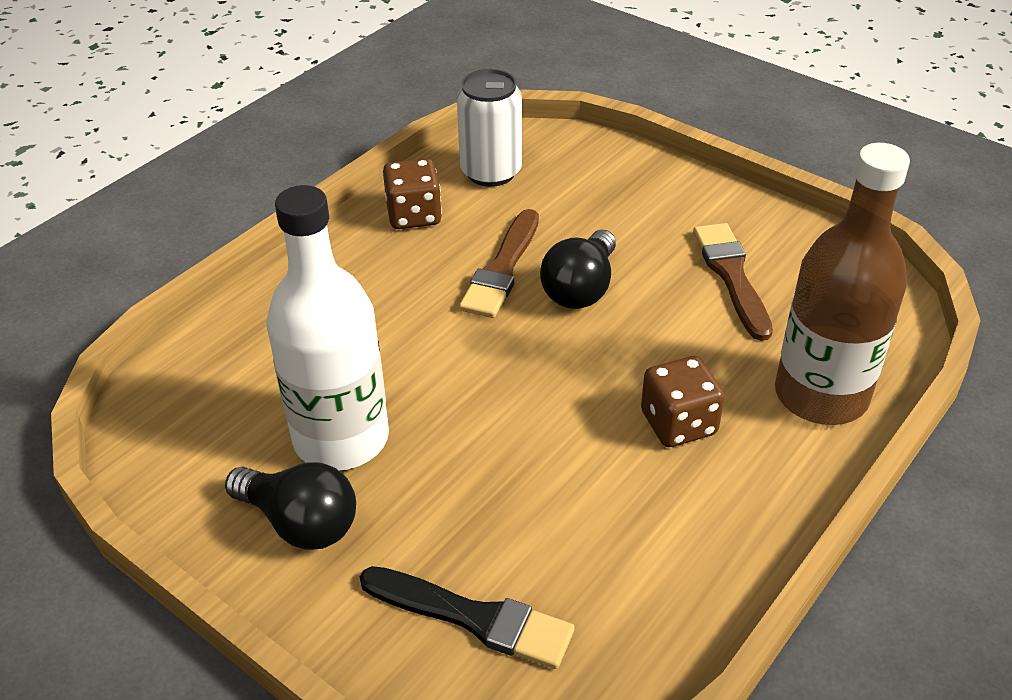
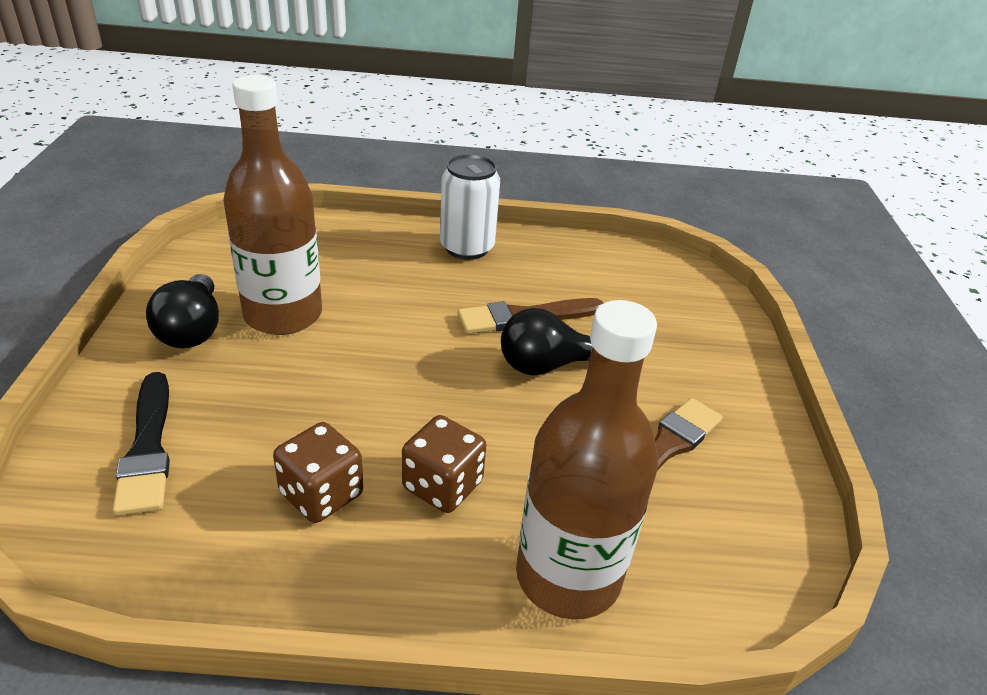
camera: 50 degrees right, 5 degrees down
(341, 438) = (283, 315): white bottle -> brown bottle
(414, 215) = (535, 255): brown dice -> brown dice (321, 494)
(491, 172) = (625, 269): white can -> white can (467, 247)

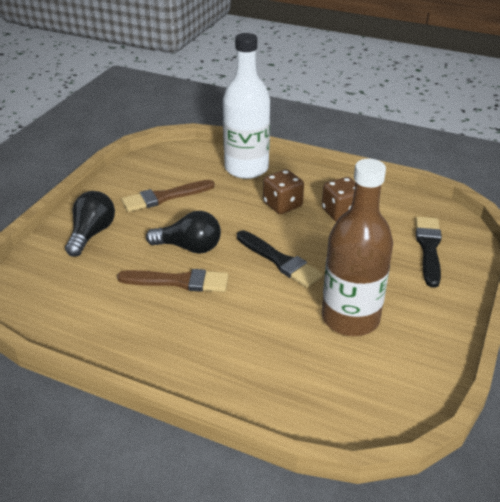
camera: 155 degrees left, 0 degrees up
(192, 330) = (415, 318): black light bulb -> black light bulb (92, 234)
(403, 372) = (280, 261): none -> black brush
(467, 247) = (178, 357): white can -> none
(568, 576) = (246, 168): brown bottle -> white bottle

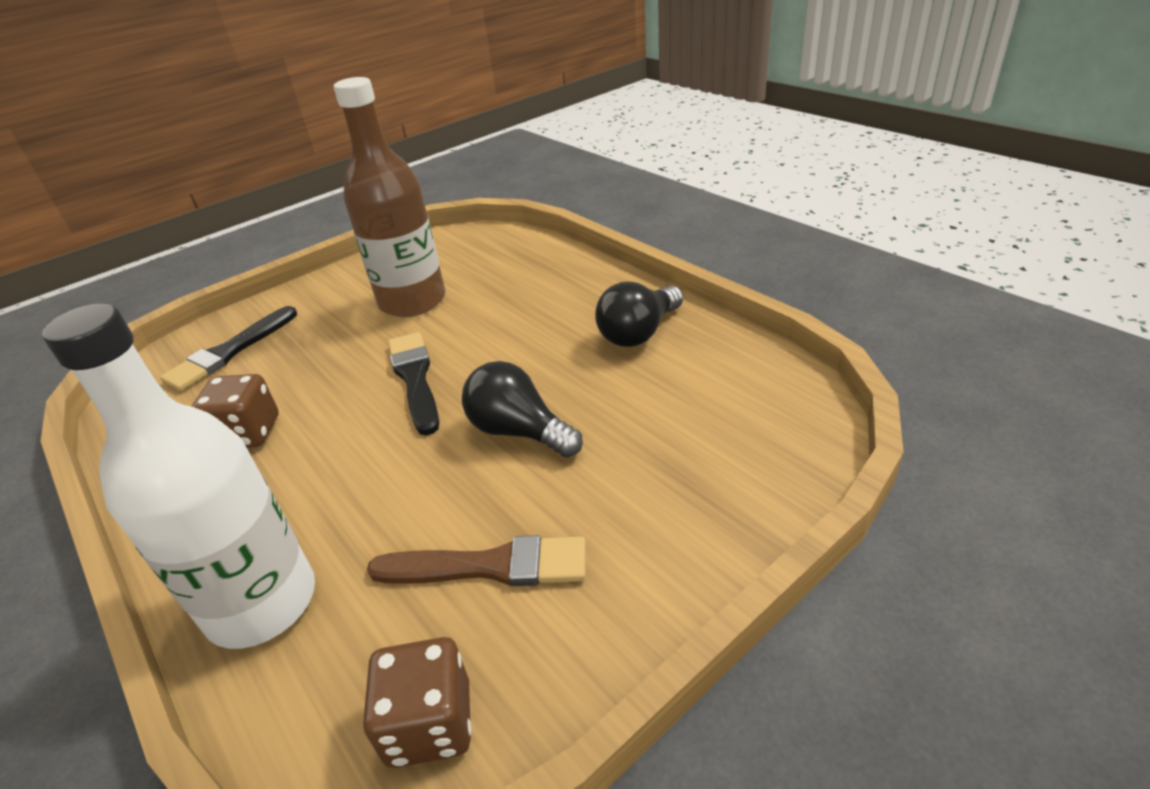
camera: 150 degrees left, 0 degrees up
(92, 234) = (673, 507): black light bulb -> black light bulb (639, 333)
(179, 281) = (568, 381): brown brush -> none
(282, 205) = (307, 475): brown dice -> brown dice (429, 723)

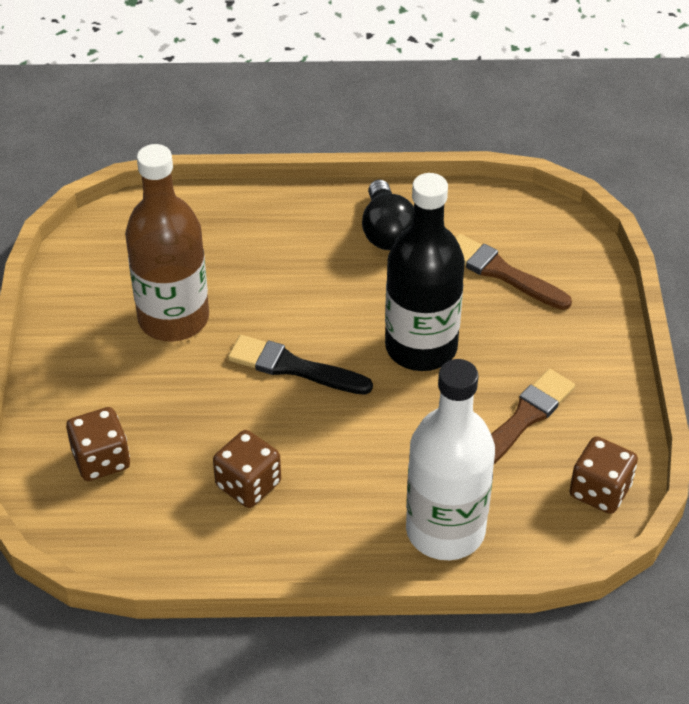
camera: 55 degrees left, 10 degrees up
(229, 352) = (101, 460): black brush -> brown dice
(519, 431) = (421, 347): black light bulb -> black bottle
(685, 422) = (501, 272): none -> brown brush

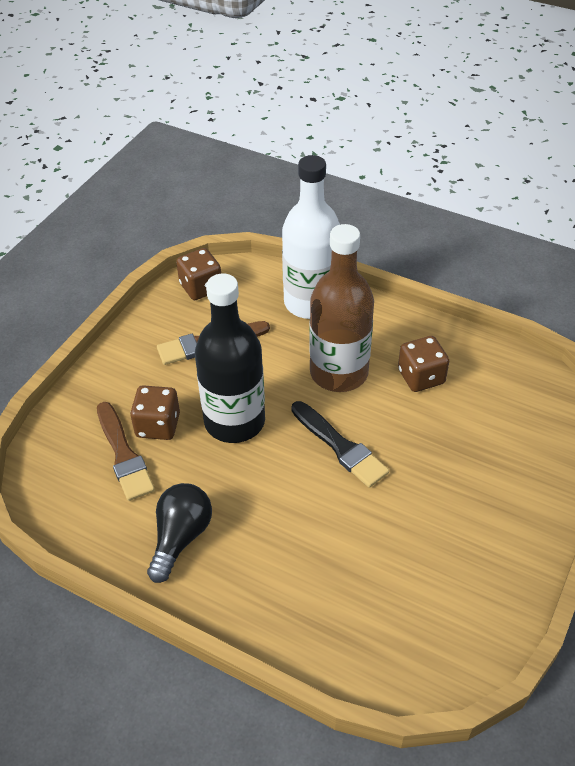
camera: 150 degrees left, 0 degrees up
(101, 460) = (522, 436): brown dice -> brown dice (158, 425)
(173, 318) = (415, 533): brown bottle -> brown bottle (339, 373)

